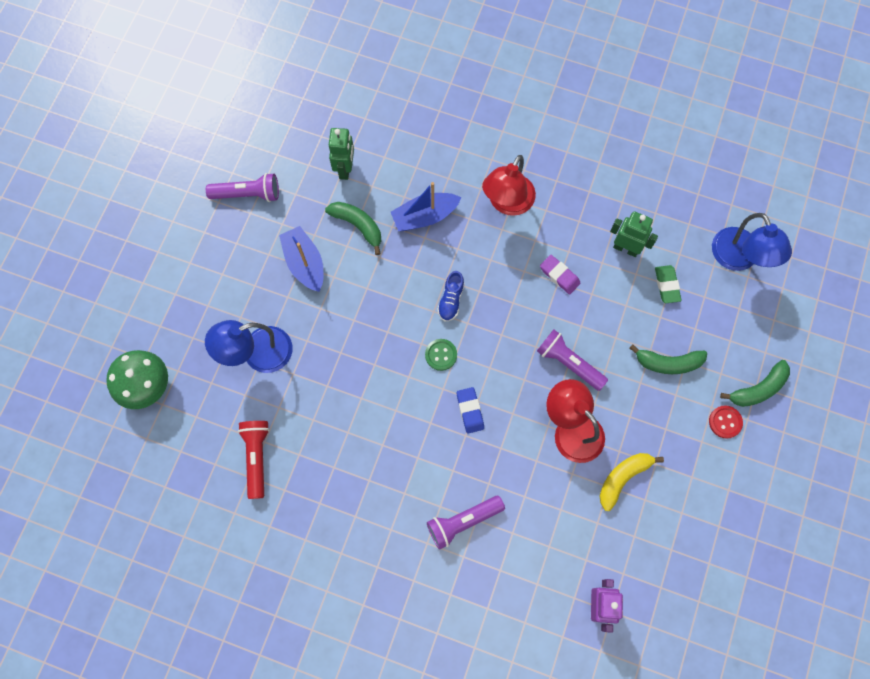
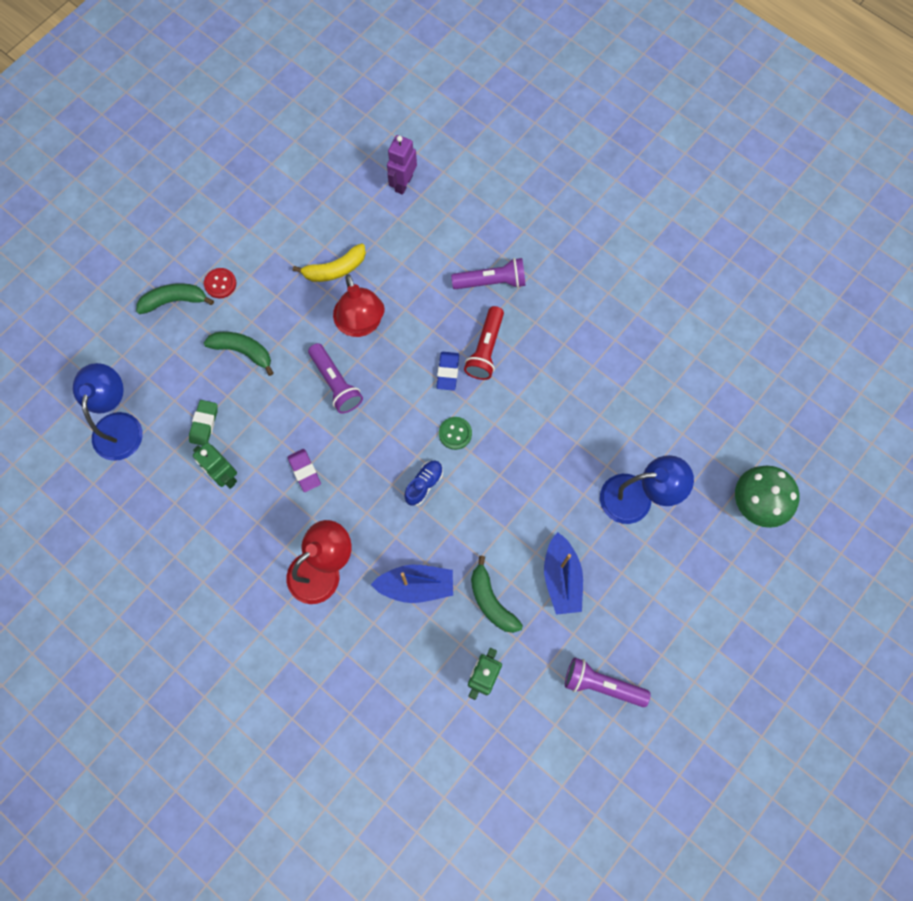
camera: 160 degrees left, 0 degrees up
(257, 457) = (662, 398): red flashlight -> red flashlight (485, 349)

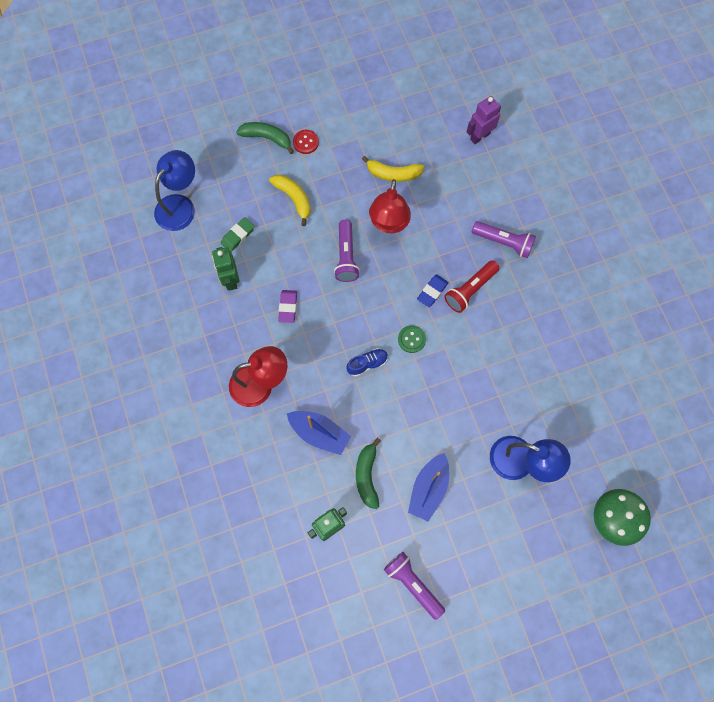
camera: 30 degrees right, 0 degrees up
(243, 351) = (294, 199): green banana -> yellow banana

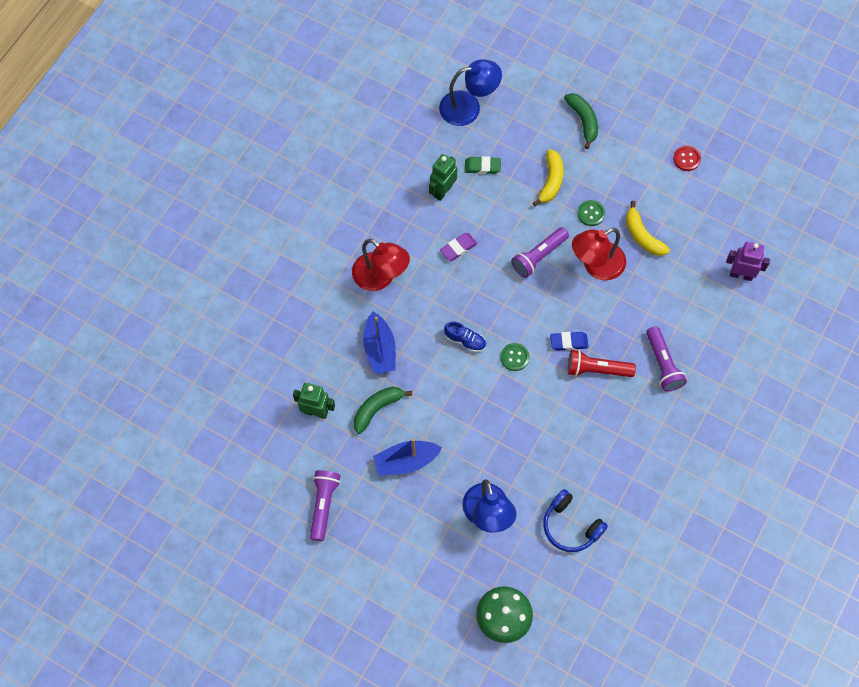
camera: 50 degrees right, 5 degrees down
(306, 142) = (607, 151): red button -> red button (686, 159)
(344, 193) = (591, 213): none -> green button
(577, 408) = (571, 526): none -> blue headphones

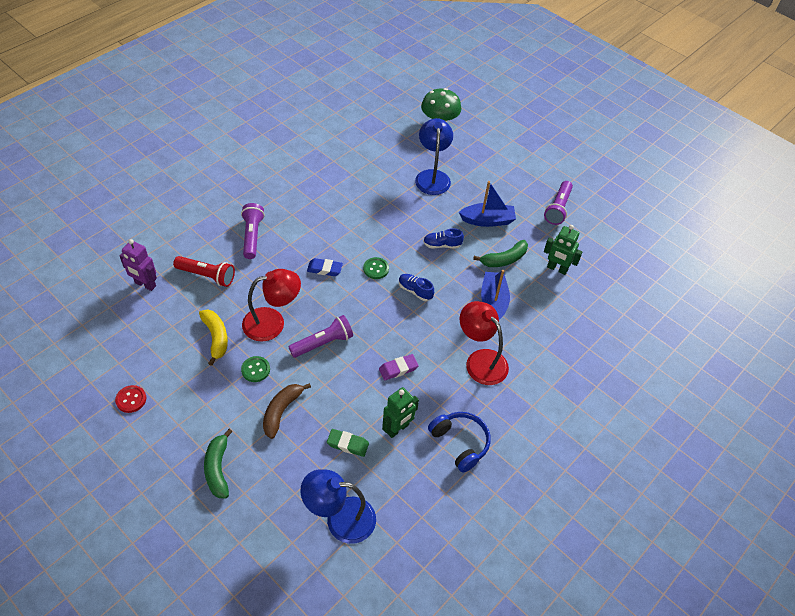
camera: 170 degrees left, 15 degrees down
(451, 410) = (442, 245): none -> blue shoe
(551, 181) = (281, 411): yellow banana -> brown banana
(571, 526) = (372, 157): blue headphones -> blue headphones (460, 443)
(597, 369) = (309, 245): red flashlight -> red flashlight (207, 276)

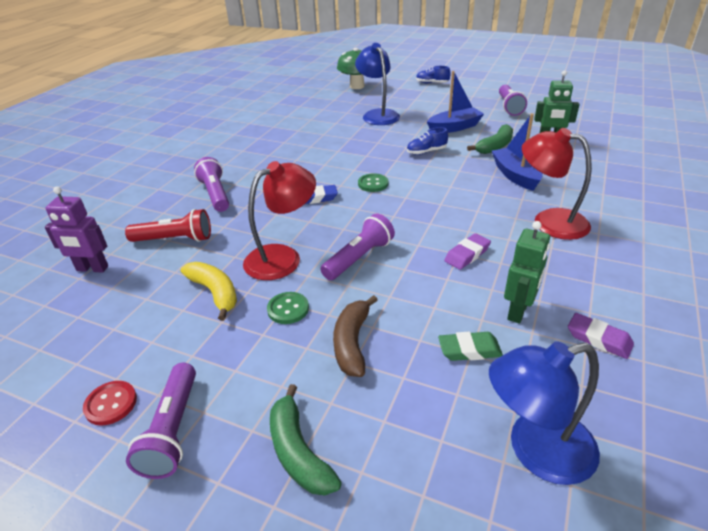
camera: 15 degrees left, 15 degrees down
(158, 429) = (172, 430): none -> purple flashlight
(415, 291) = (428, 189): blue shoe -> blue shoe (432, 83)
(431, 468) = (598, 339): none -> purple eraser
(460, 443) = (605, 300): blue headphones -> none

